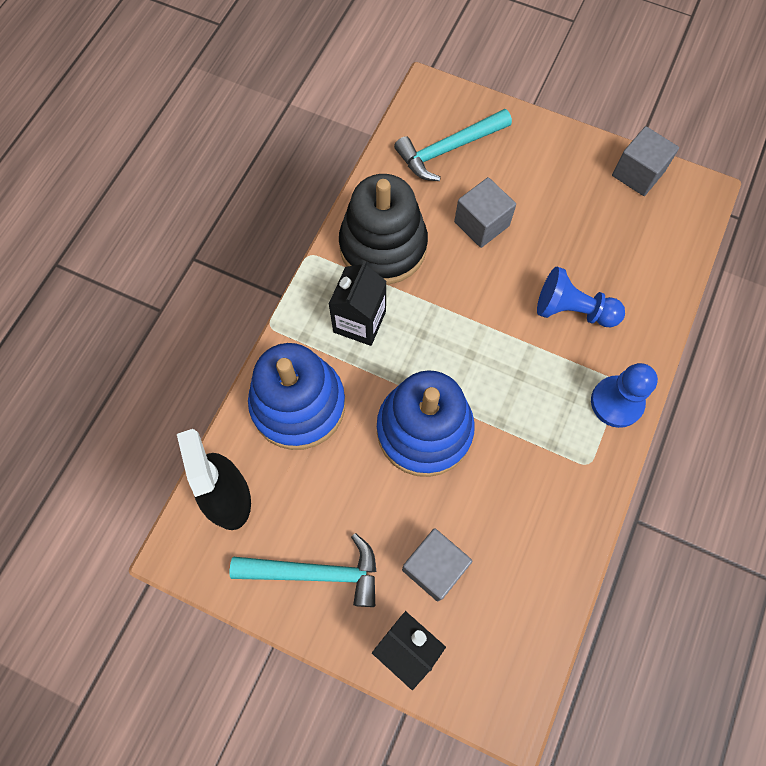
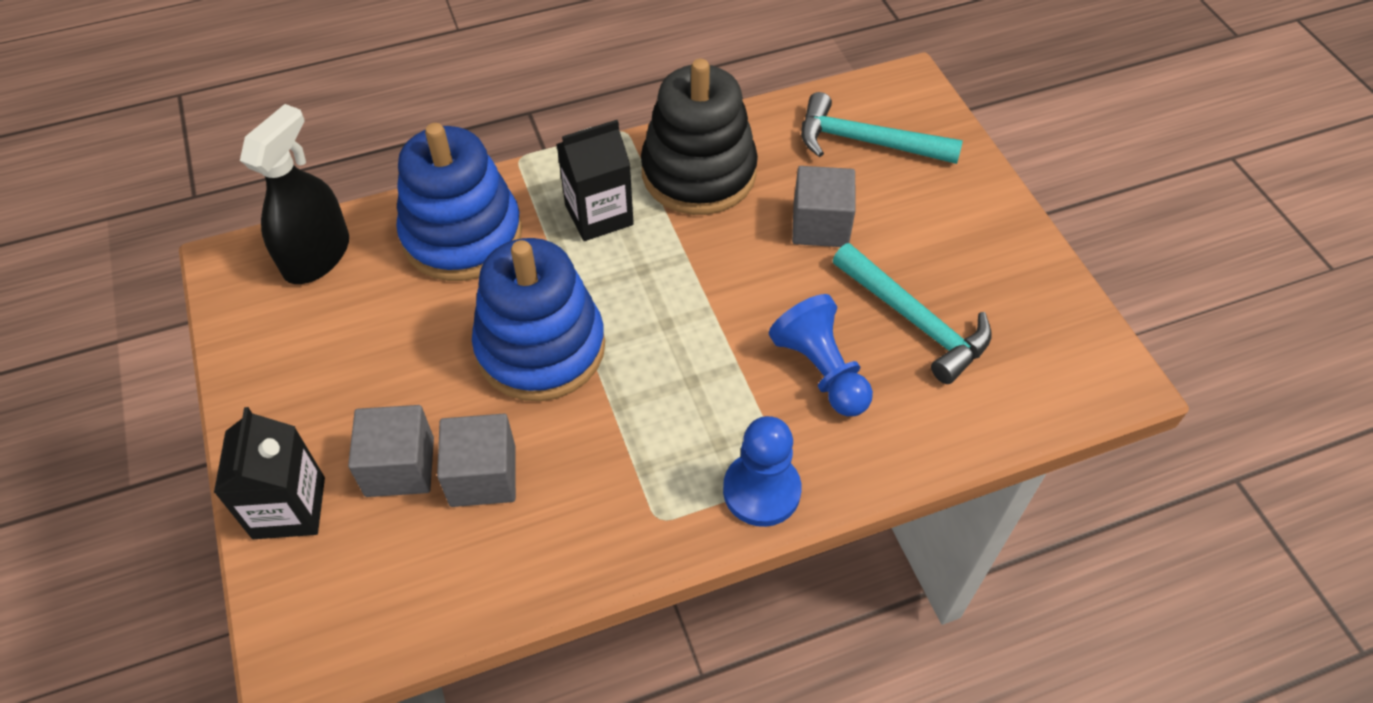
camera: 45 degrees right, 15 degrees down
(316, 572) = (303, 375): turquoise hammer -> turquoise hammer (915, 321)
(638, 173) = (1057, 307): grey cube -> grey cube (483, 476)

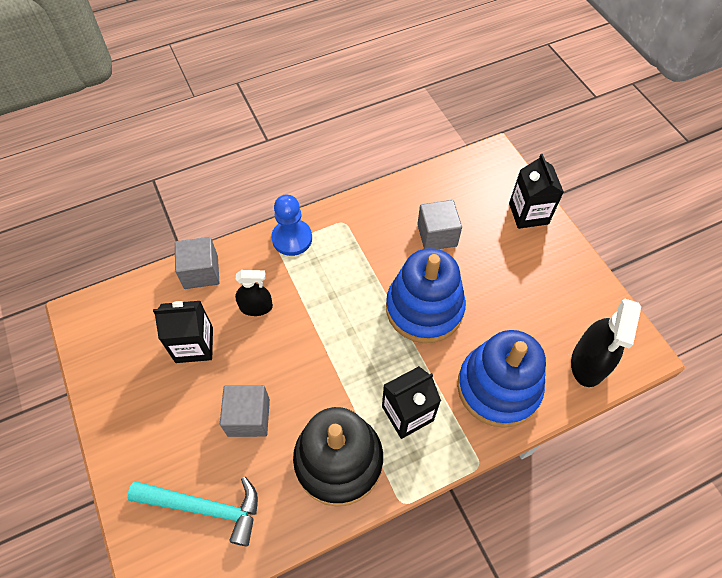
camera: 175 degrees right, 5 degrees up
(400, 467) = (481, 236): grey cube -> grey cube (201, 272)
(821, 370) = (256, 307): blue pawn -> black spray bottle
(915, 321) = (194, 345): turquoise hammer -> black carton

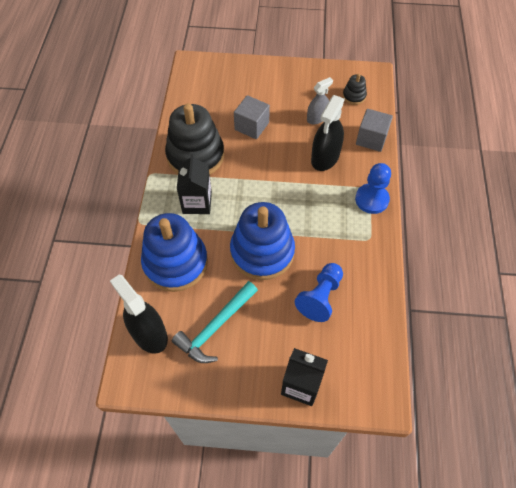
camera: 120 degrees right, 0 degrees up
(133, 319) = (354, 96): none -> black stacking toy
(194, 345) = (317, 118): black carton -> grey spray bottle
(205, 507) = (215, 91): turquoise hammer -> turquoise hammer (215, 327)
(256, 307) = (325, 157): black spray bottle -> black spray bottle, size x1.62
(437, 235) = (320, 297): grey cube -> blue pawn

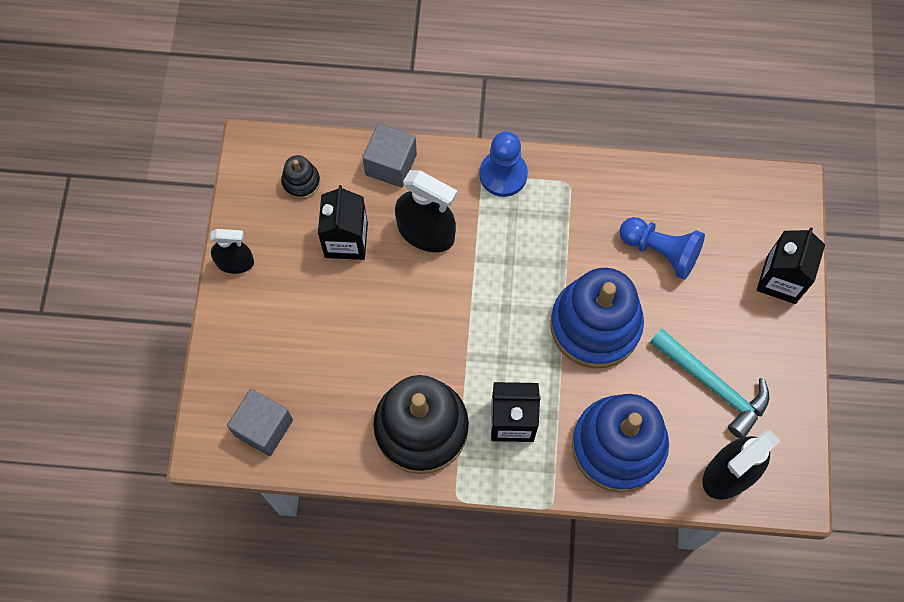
camera: 90 degrees left, 10 degrees up
(251, 126) = (361, 340): grey cube -> grey cube (263, 427)
(299, 69) = (235, 262): none -> black spray bottle
(317, 118) = (346, 240): grey spray bottle -> black carton

